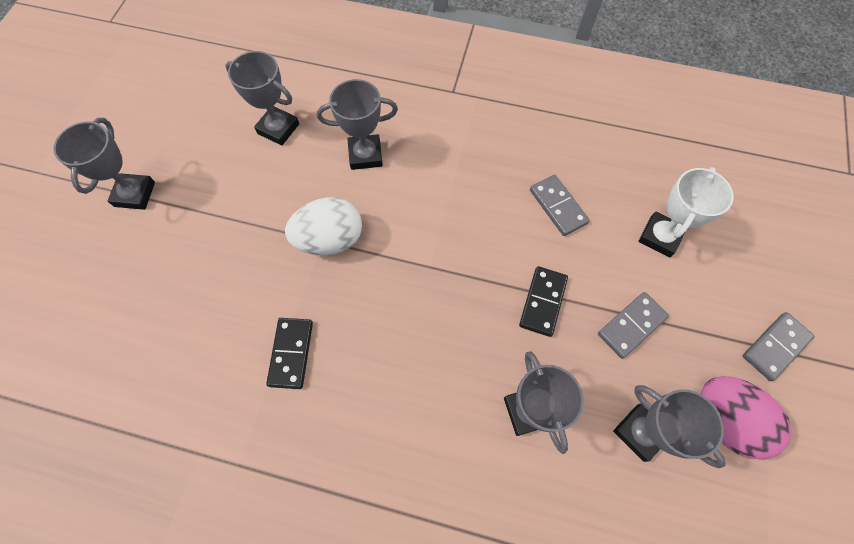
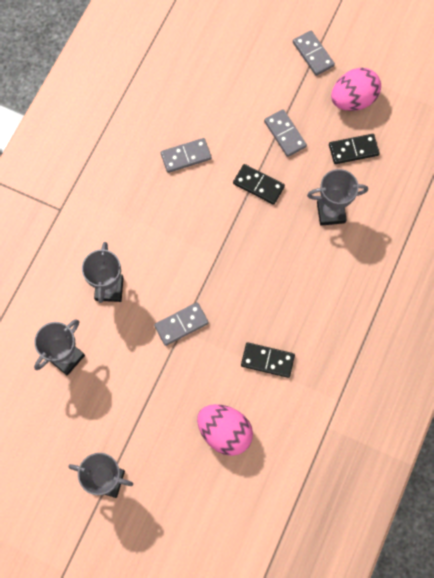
camera: 80 degrees left, 5 degrees up
(191, 314) = (224, 432): none -> pink egg
(330, 239) = (181, 324): white egg -> grey domino
(640, 432) = (353, 150): grey trophy -> black domino
(660, 237) = (223, 96): white trophy -> none

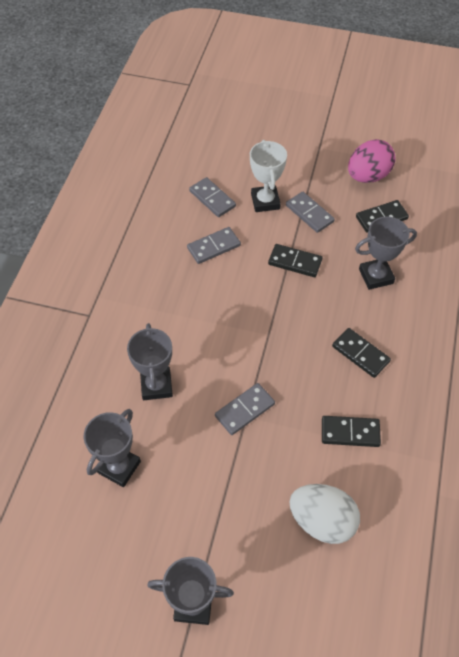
camera: 10 degrees left, 15 degrees down
(224, 432) = (322, 521): pink egg -> white egg
(245, 113) = (265, 201): none -> white trophy
(296, 289) = (360, 354): none -> black domino
(313, 54) = (318, 144): grey domino -> grey domino (212, 199)

